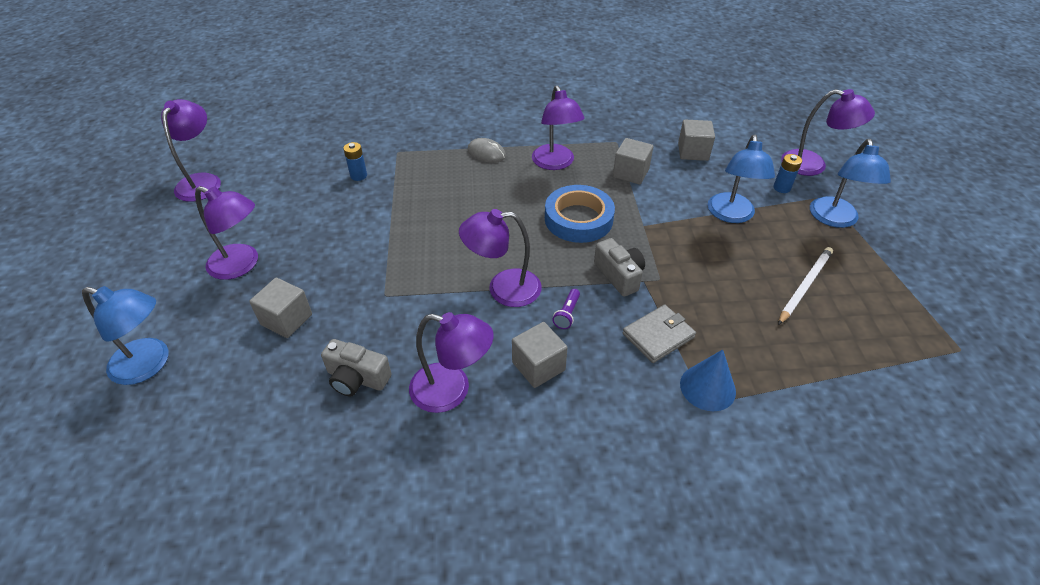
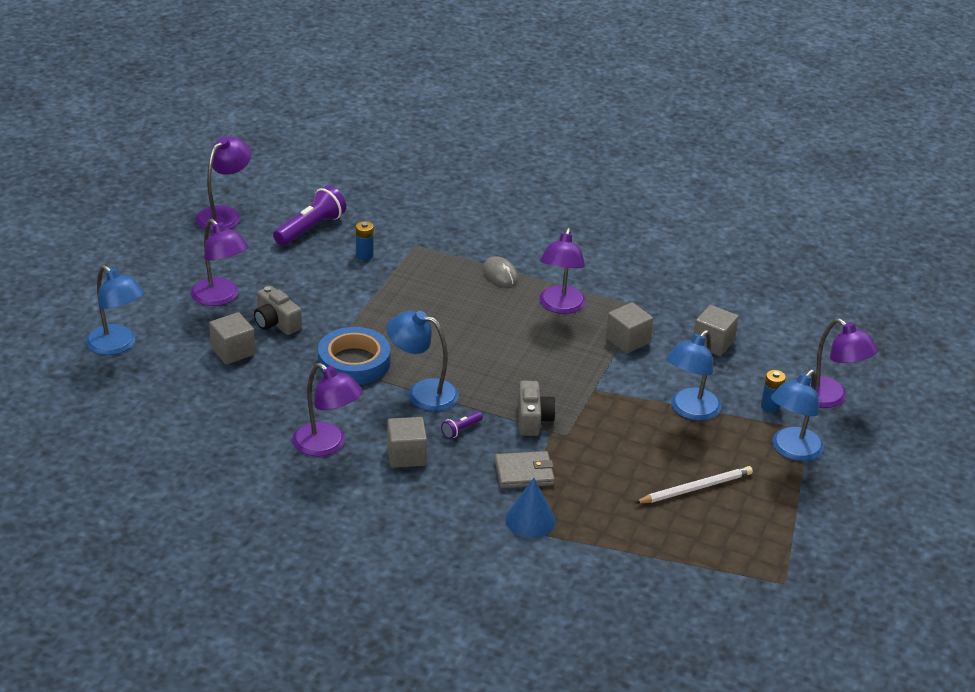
camera: 25 degrees right, 10 degrees down
(293, 168) = (310, 228): none -> purple flashlight
(357, 378) = (261, 411): grey camera -> grey camera (276, 323)
(503, 289) = (422, 392): purple lamp -> blue lamp
(578, 219) = (538, 362): blue tape -> blue tape (354, 362)

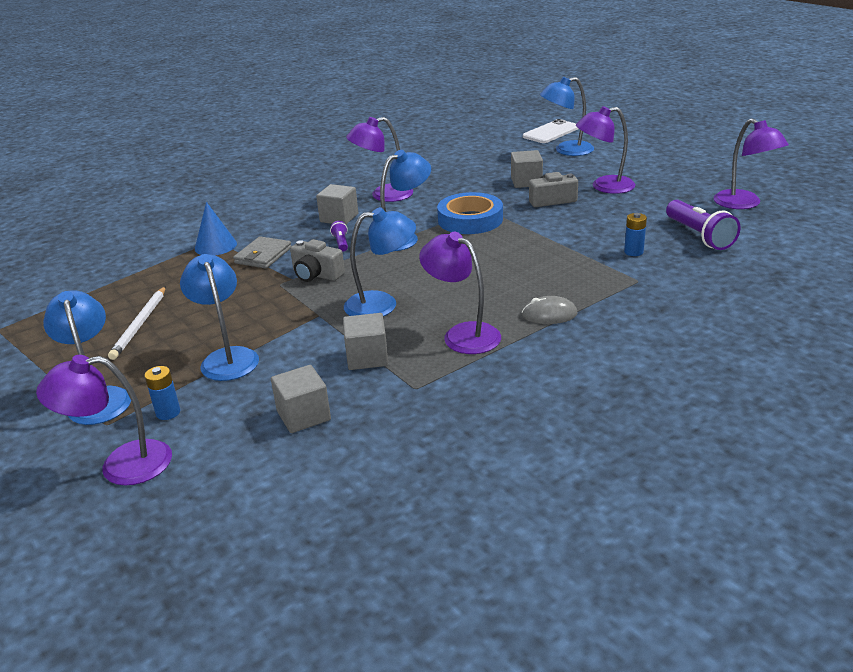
camera: 125 degrees right, 5 degrees down
(51, 372) = (551, 132): none -> white phone
(551, 361) = (382, 304): none -> blue lamp

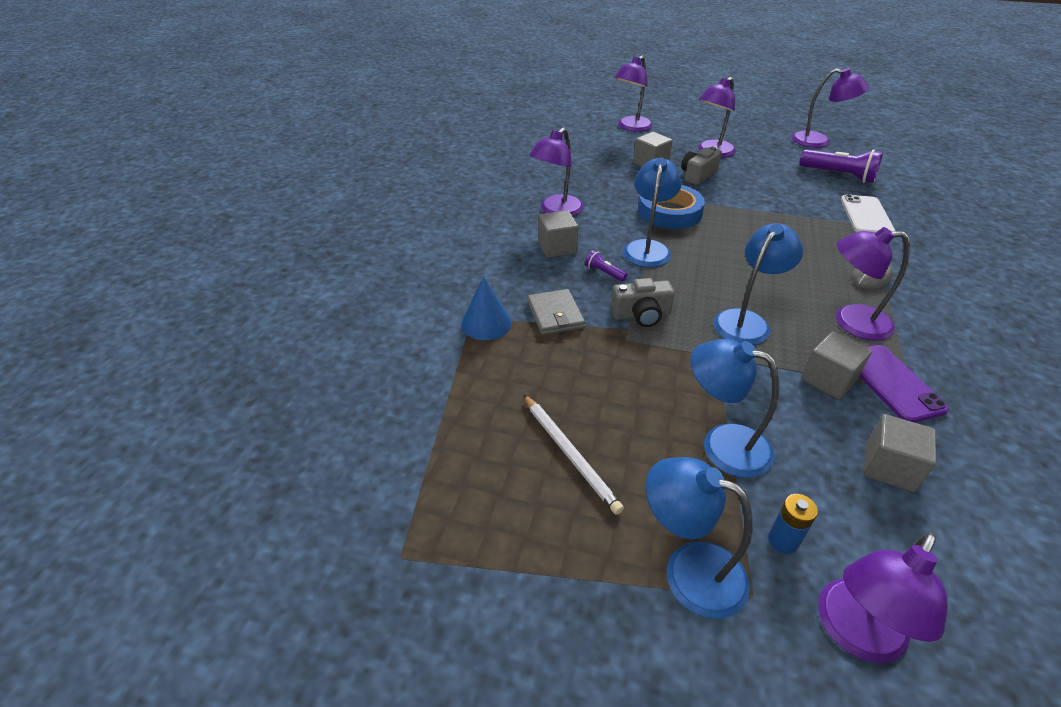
camera: 40 degrees left, 10 degrees up
(411, 378) = (892, 383): none -> purple phone
(551, 132) = (591, 113): white phone -> white phone (866, 216)
(566, 150) = (631, 127): blue lamp -> purple lamp
(633, 252) = (825, 202): blue battery -> none

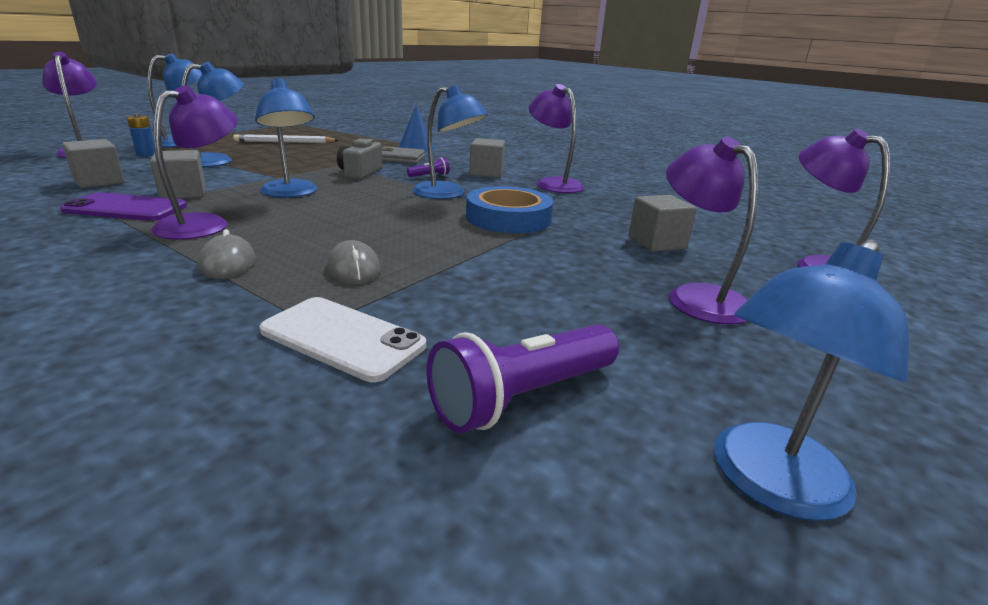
camera: 110 degrees right, 15 degrees down
(698, 175) = (602, 259): grey camera -> none
(814, 237) = (353, 269): none -> grey mouse
(819, 141) = (768, 484): purple lamp -> blue lamp

